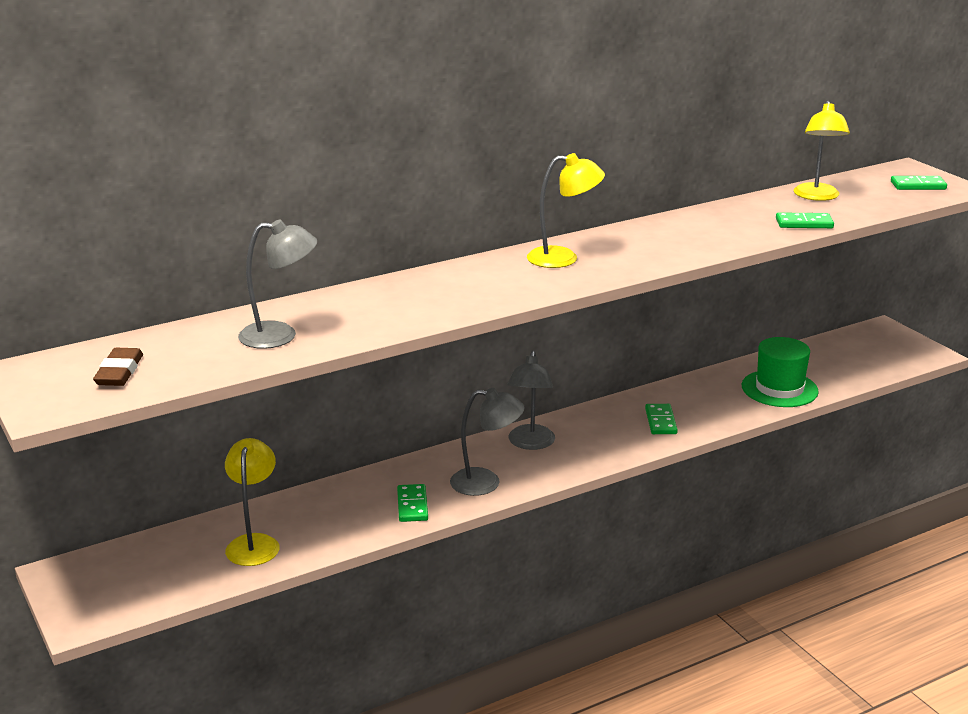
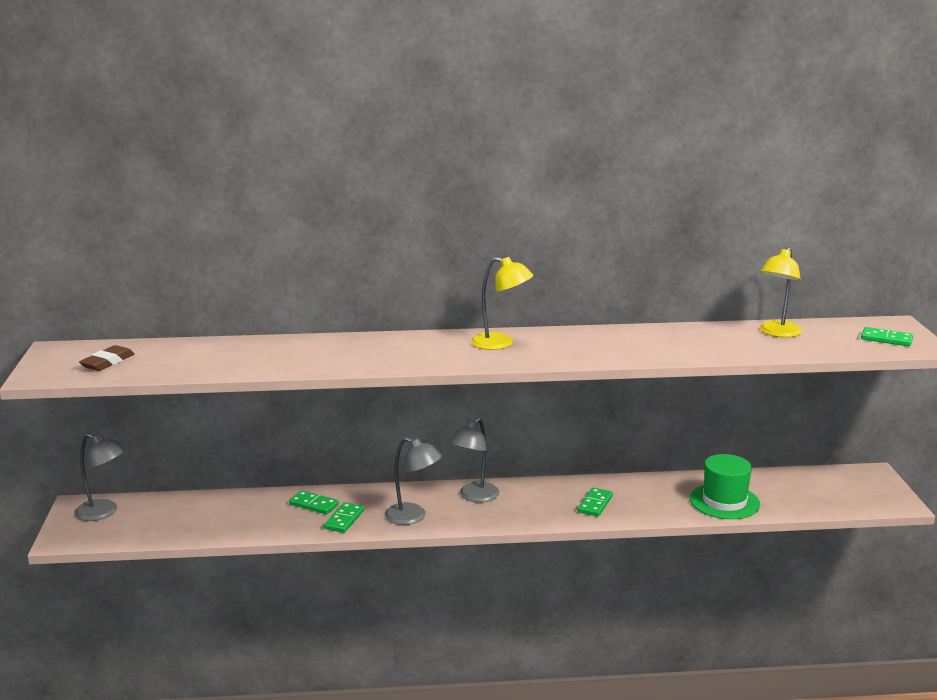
camera: 25 degrees right, 5 degrees down
(254, 543) = (214, 518): yellow lamp -> none
(280, 336) = (234, 359): grey lamp -> grey lamp (103, 512)
(804, 223) = (736, 352): green domino -> green domino (314, 504)

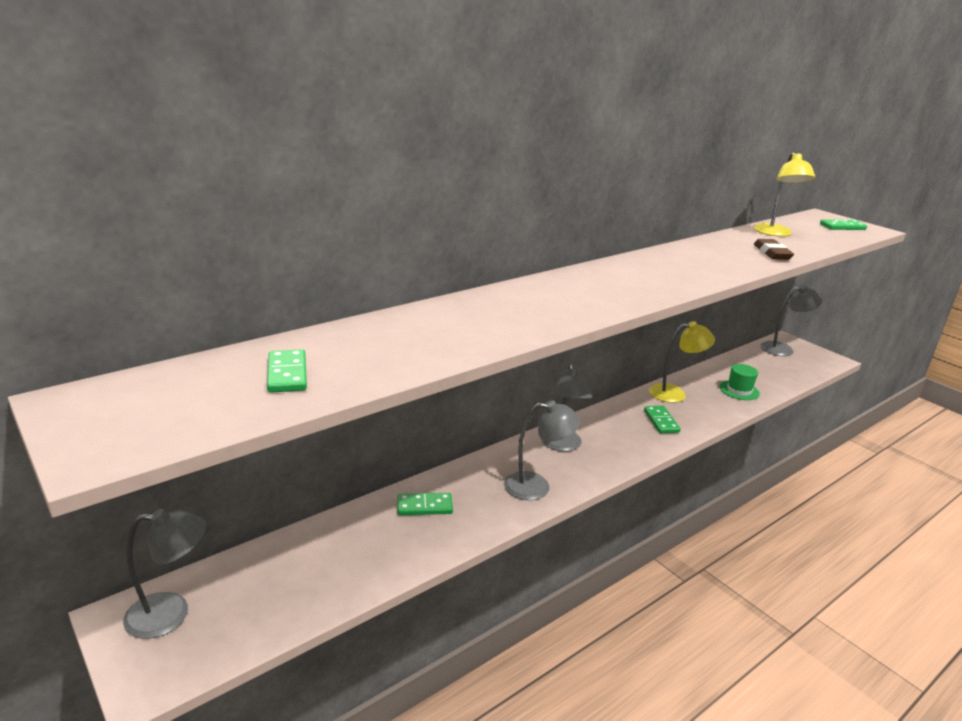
camera: 35 degrees left, 5 degrees up
(107, 362) = (190, 401): brown eraser -> brown eraser (772, 253)
(344, 520) = (476, 513): green domino -> green domino (287, 374)
(500, 344) = (608, 279): yellow lamp -> yellow lamp (675, 393)
(724, 501) = (739, 390): green hat -> green hat, size x0.63
(852, 479) = (783, 349): none -> grey lamp

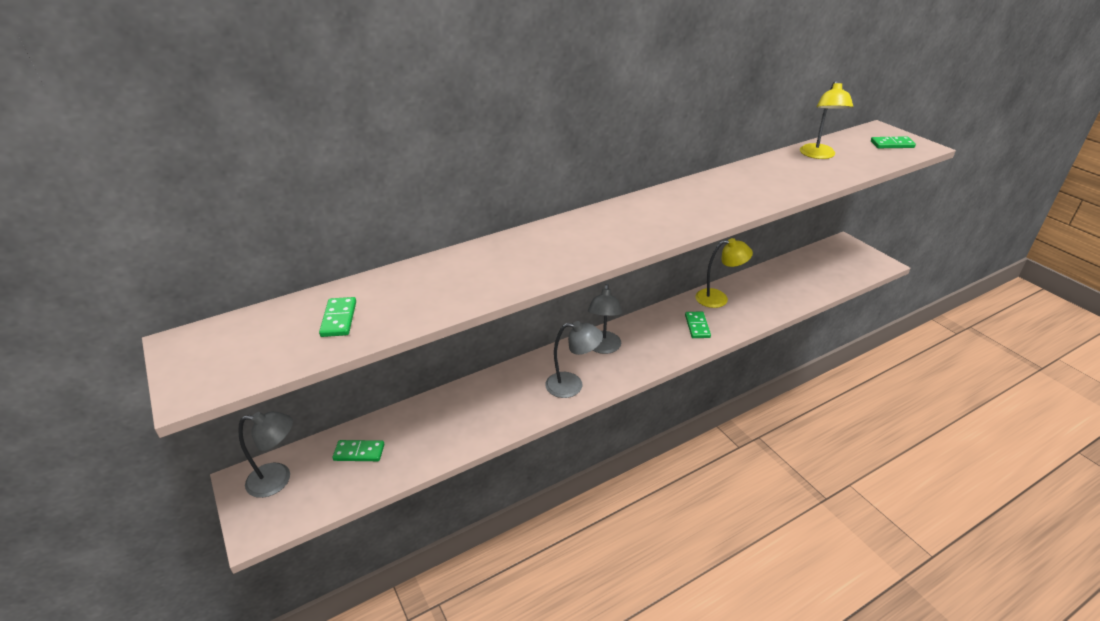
camera: 10 degrees right, 10 degrees up
(424, 506) = (478, 400): green domino -> green domino (359, 452)
(739, 390) = (779, 296): green hat -> none
(772, 253) = (802, 181): brown eraser -> none
(783, 349) = (837, 252): grey lamp -> none

